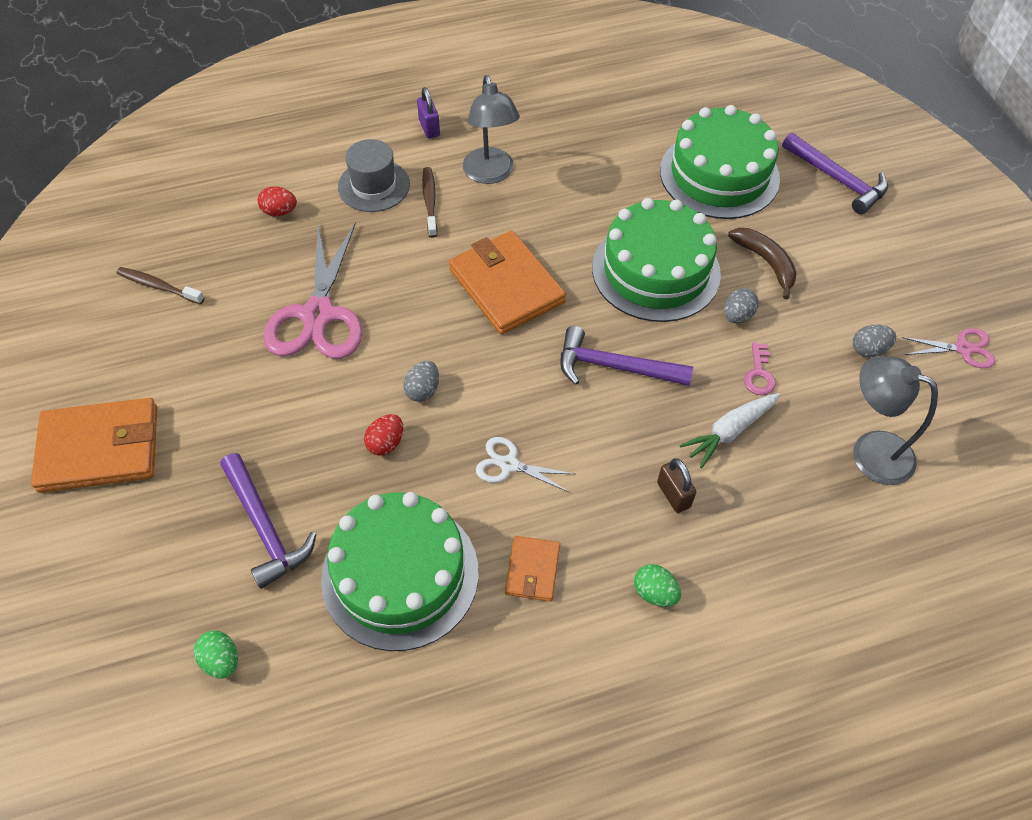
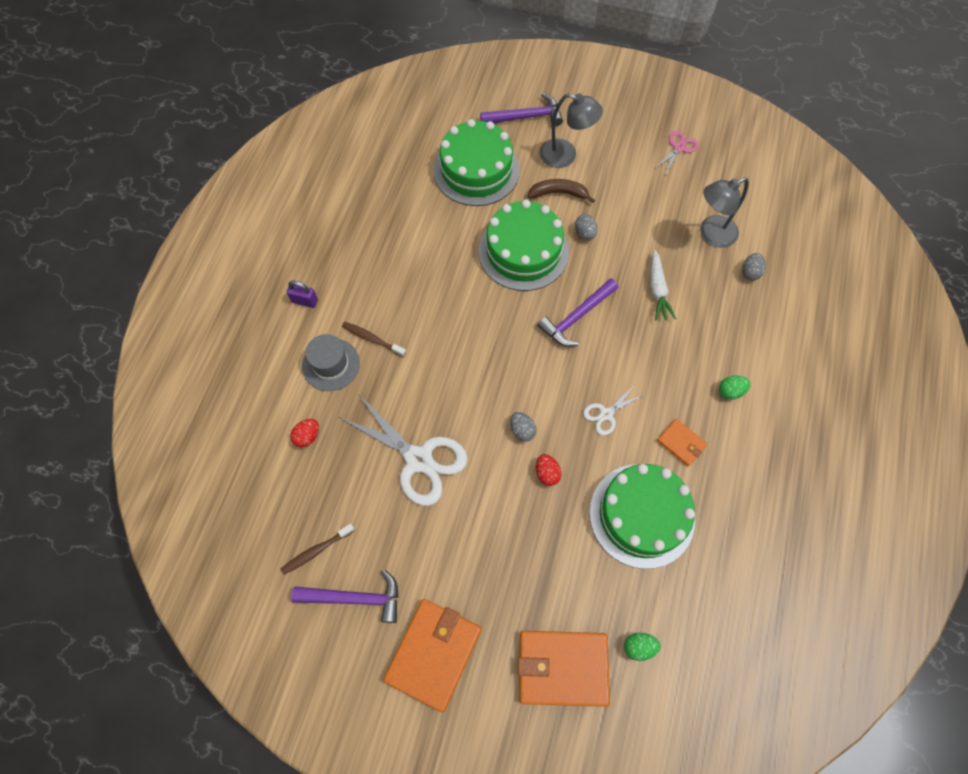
camera: 55 degrees left, 10 degrees up
(265, 527) = (562, 576): purple hammer -> purple hammer (355, 598)
(318, 315) = (418, 459): pink scissors -> white scissors
(490, 174) = (377, 290): grey lamp -> grey lamp (565, 156)
(506, 286) = (476, 337): orange wallet -> orange wallet (562, 668)
(673, 495) = (678, 343): brown padlock -> none
(759, 374) = (630, 250): pink key -> none
(868, 350) = (650, 189): grey egg -> grey egg (750, 272)

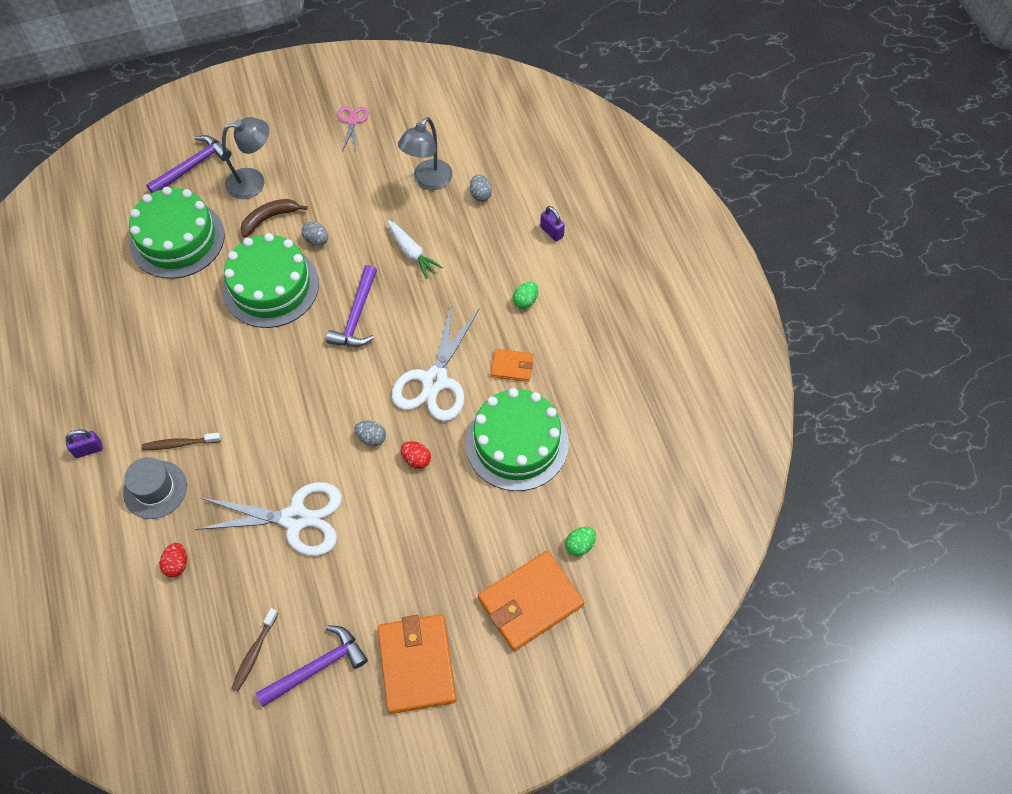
camera: 35 degrees left, 5 degrees down
(606, 414) = (435, 381): white scissors -> white scissors, size x2.03
(794, 342) = (551, 232): none -> purple padlock

